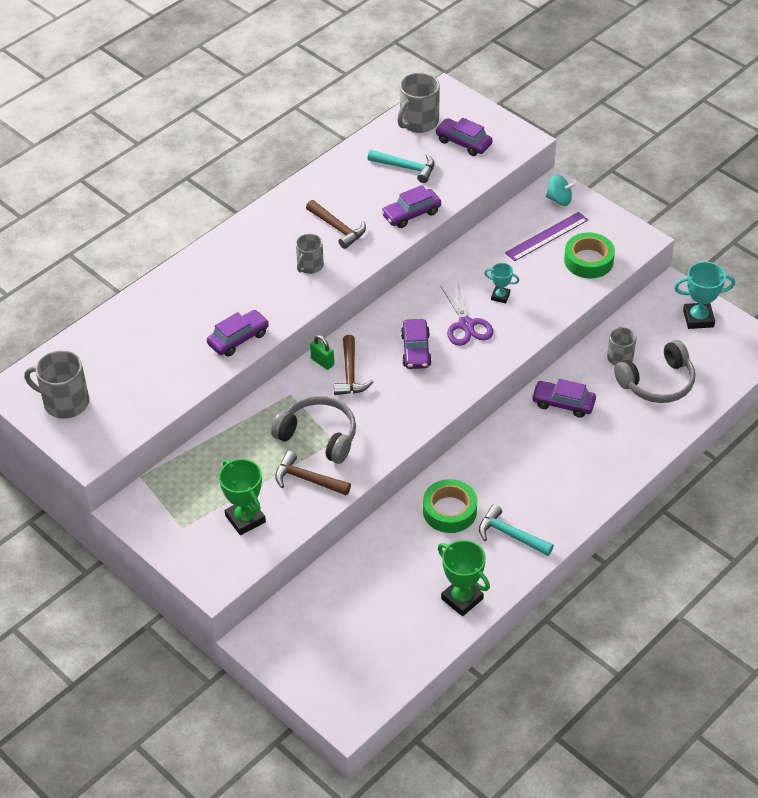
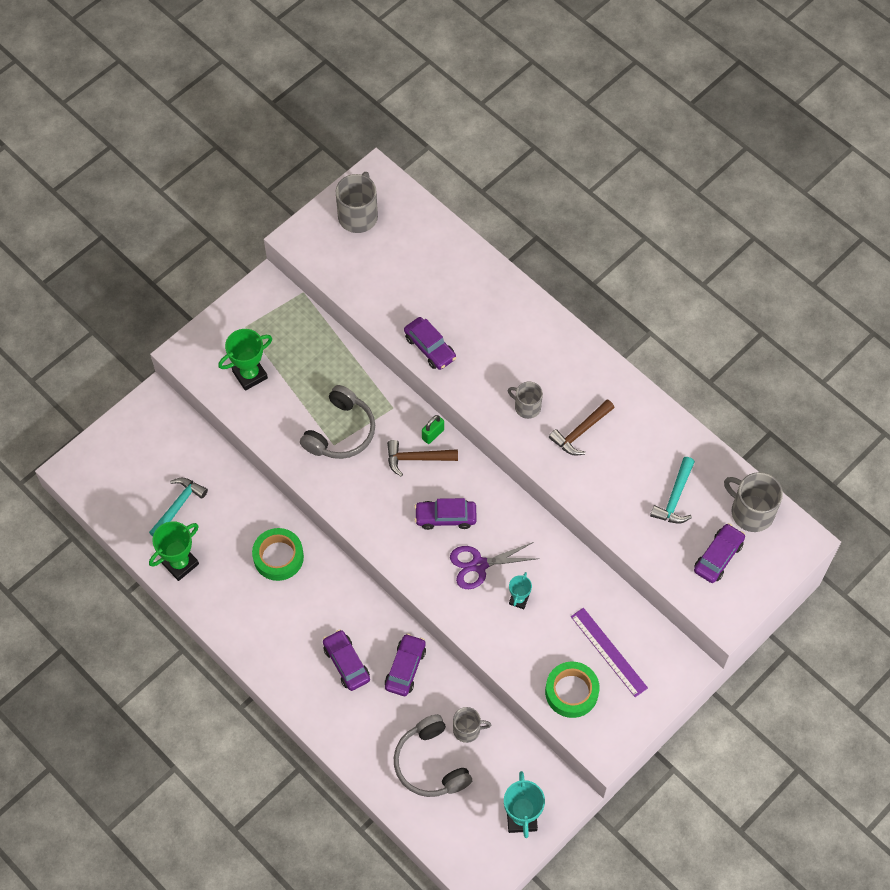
camera: 90 degrees right, 15 degrees up
(307, 479) = (290, 423): brown hammer -> none
(411, 214) = (602, 501): purple car -> purple car (346, 663)
(510, 535) = (247, 608): turquoise hammer -> turquoise hammer (178, 506)
(559, 200) = (667, 669): turquoise spinning top -> none

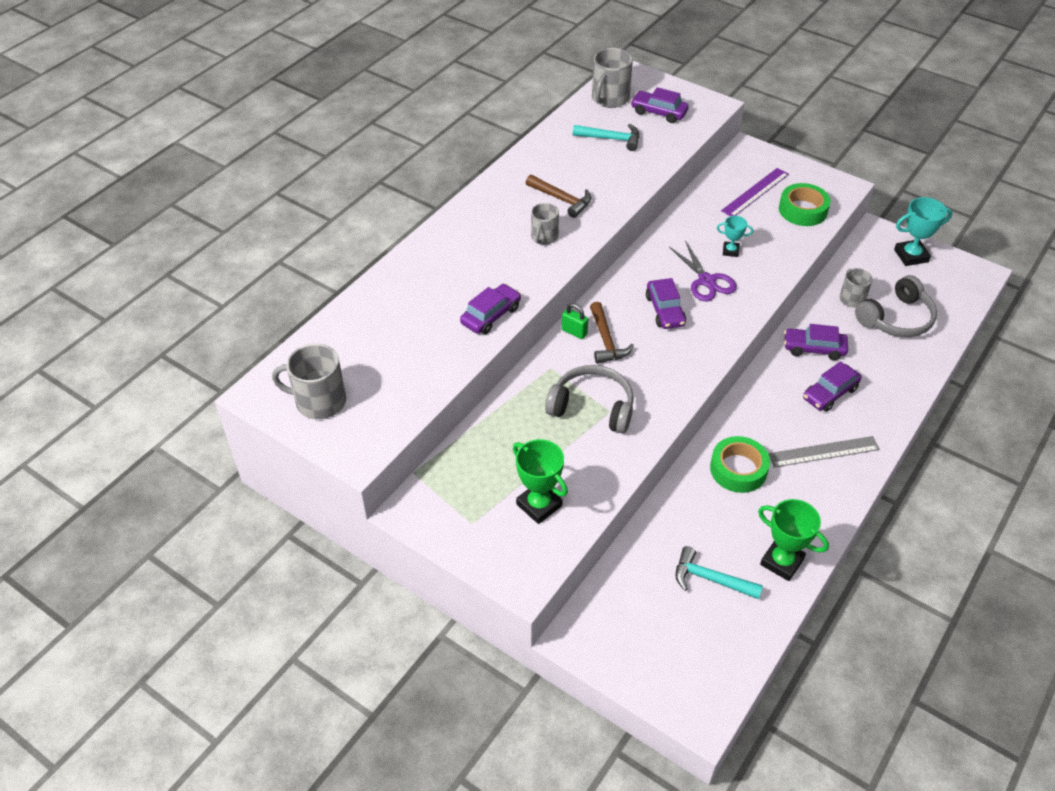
camera: 100 degrees left, 15 degrees down
(281, 634) = (823, 452): none -> grey ruler

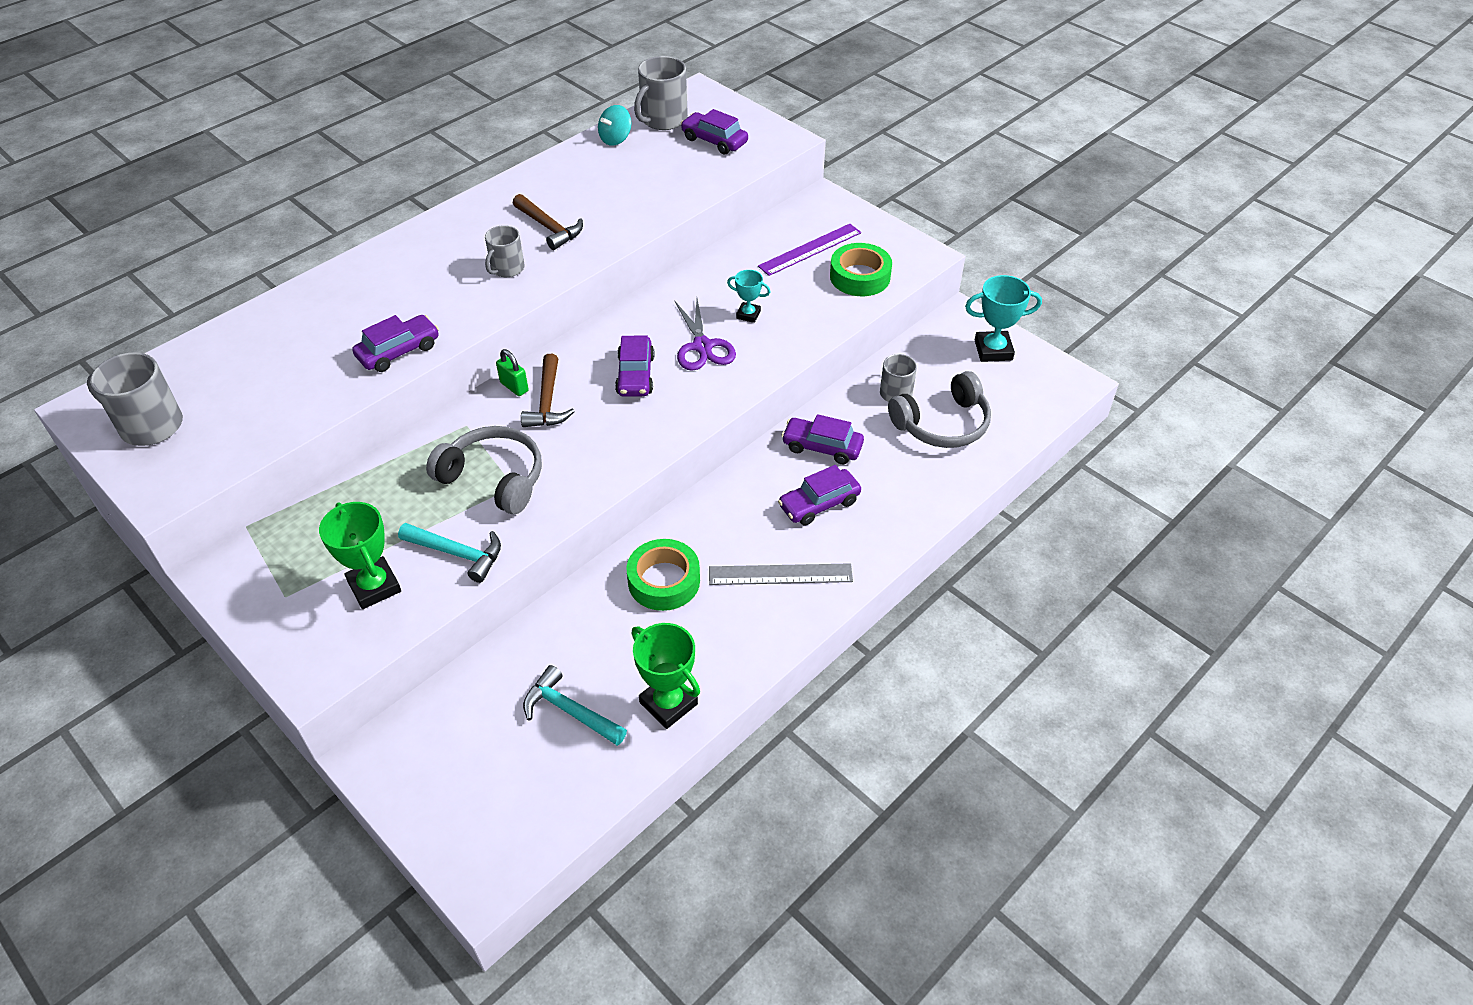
camera: 10 degrees right, 0 degrees up
(579, 119) = (615, 139): none -> turquoise spinning top
(611, 139) = (642, 165): turquoise hammer -> turquoise hammer (458, 554)

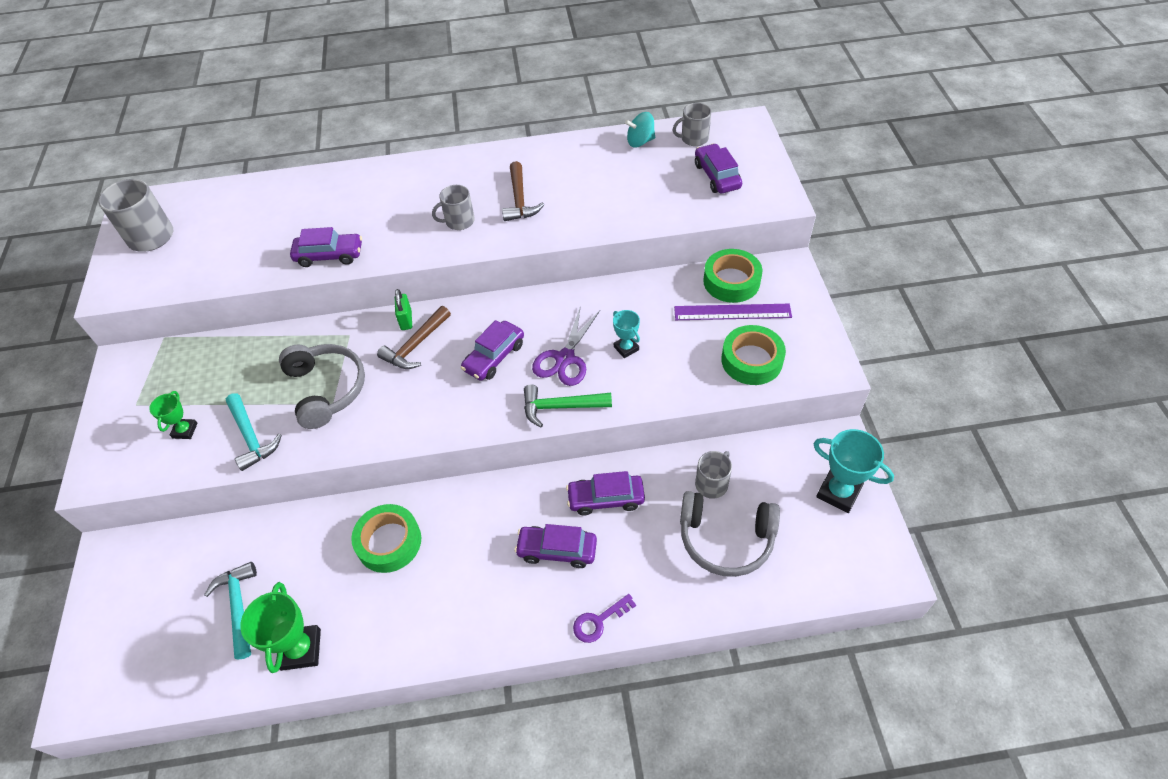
camera: 40 degrees right, 5 degrees up
(374, 586) = (185, 430): green trophy -> green trophy, size x0.58
(663, 119) = (694, 138): grey mug -> grey mug, size x0.63
(736, 383) = (560, 407): none -> green hammer
(780, 574) = (472, 594): grey ruler -> none
(786, 227) = (731, 281): none -> green tape
(822, 447) = (606, 499): purple car -> purple car turned 60 degrees counterclockwise
(902, 532) = (599, 621): none -> purple key

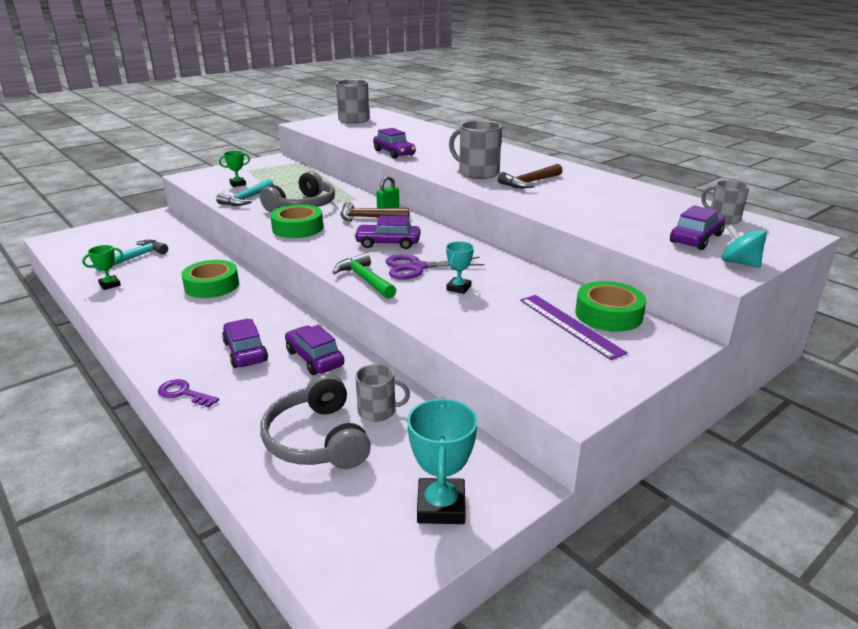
camera: 55 degrees right, 25 degrees down
(301, 649) = (110, 285): green trophy -> green trophy, size x0.58
(459, 221) = (477, 173): grey mug -> grey mug, size x1.59
(640, 141) = (674, 202): turquoise spinning top -> turquoise spinning top (739, 263)
(751, 360) = (522, 352): green tape -> green tape (297, 228)

